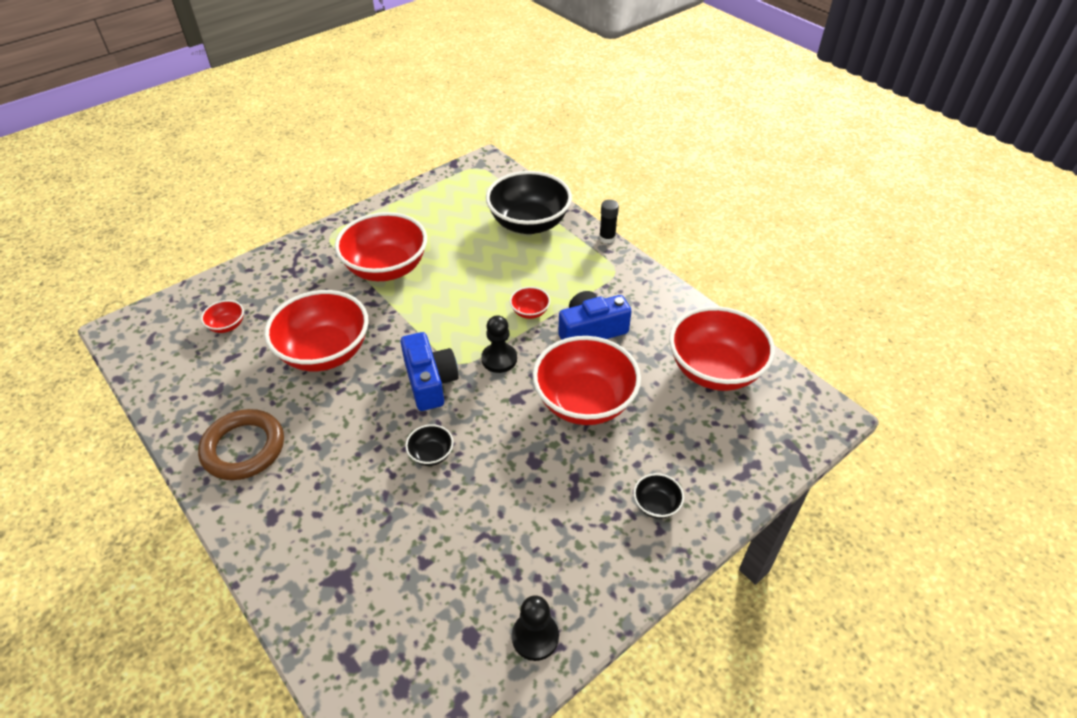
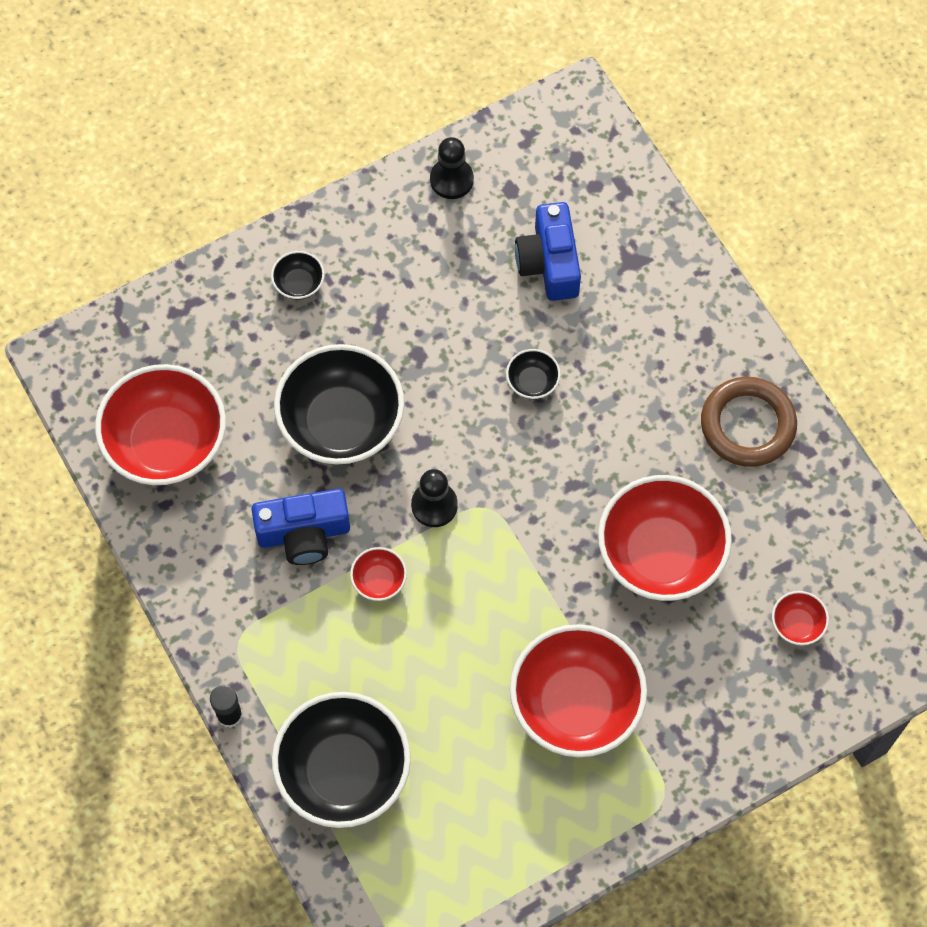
camera: 170 degrees left, 20 degrees up
(430, 381) = (526, 484): blue camera -> blue camera (549, 262)
(584, 402) = (341, 423): red bowl -> black bowl

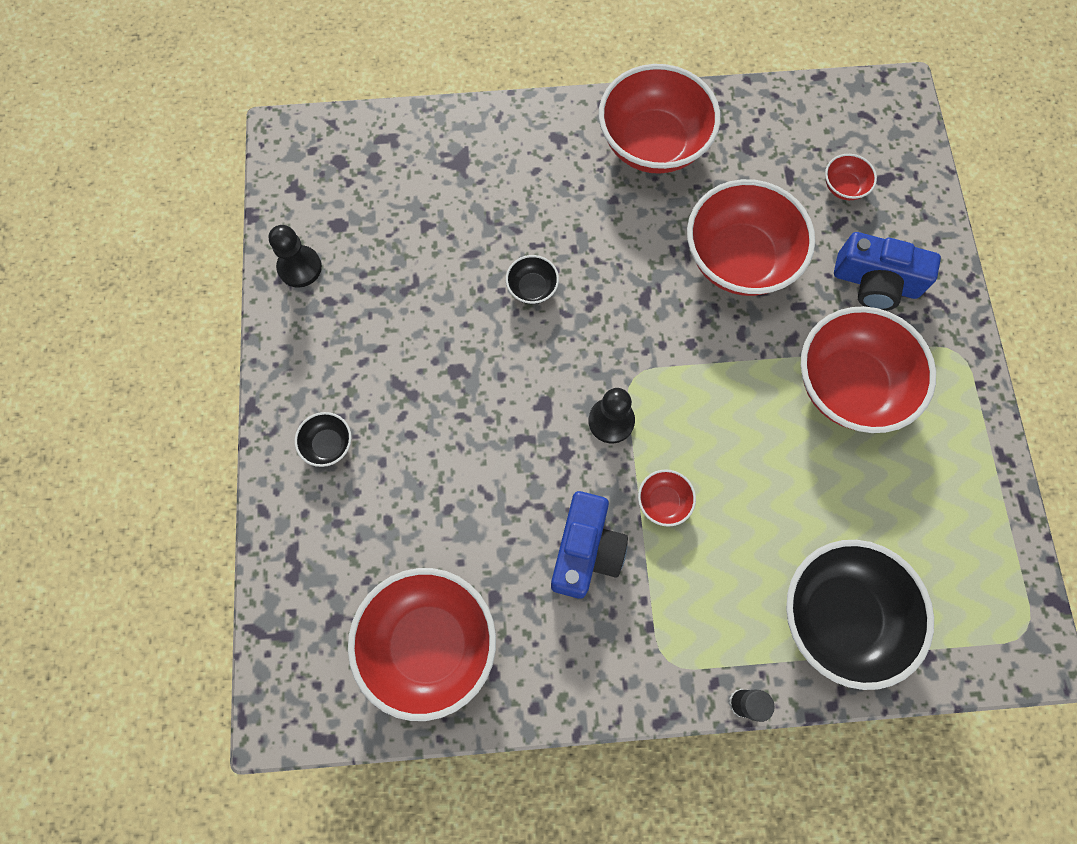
camera: 65 degrees left, 5 degrees up
(341, 423) = (490, 467): black bowl -> none
(549, 262) = (426, 225): blue camera -> blue camera (875, 282)
(747, 425) = (653, 144): brown ring -> red bowl

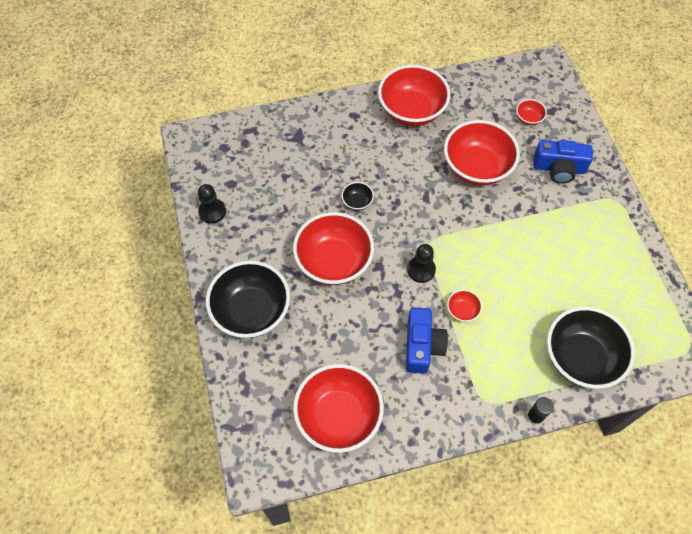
camera: 10 degrees left, 10 degrees down
(328, 445) = (251, 311): black bowl -> black bowl, size x2.34
(849, 385) = (556, 228): red bowl -> red bowl (334, 261)

